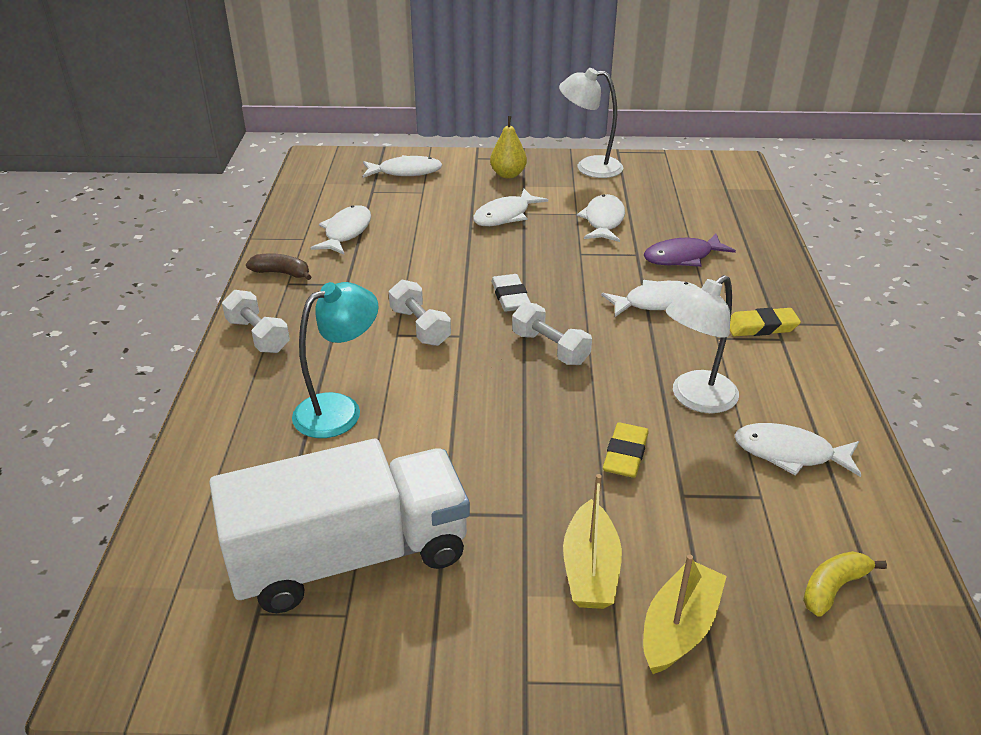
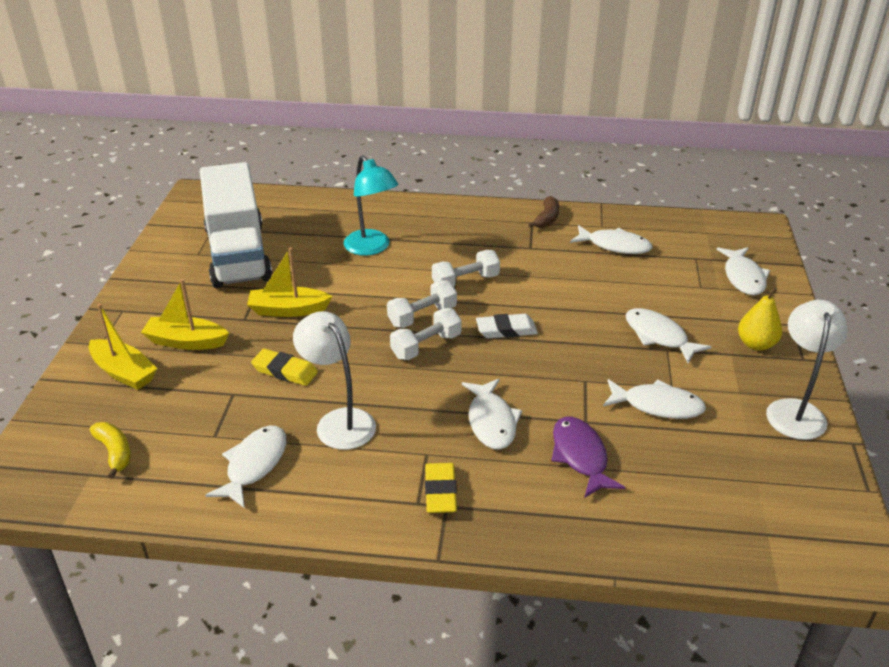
camera: 95 degrees right, 0 degrees up
(258, 336) = (462, 214): white dumbbell -> white dumbbell (422, 316)
(497, 472) = (288, 310): none -> yellow boat

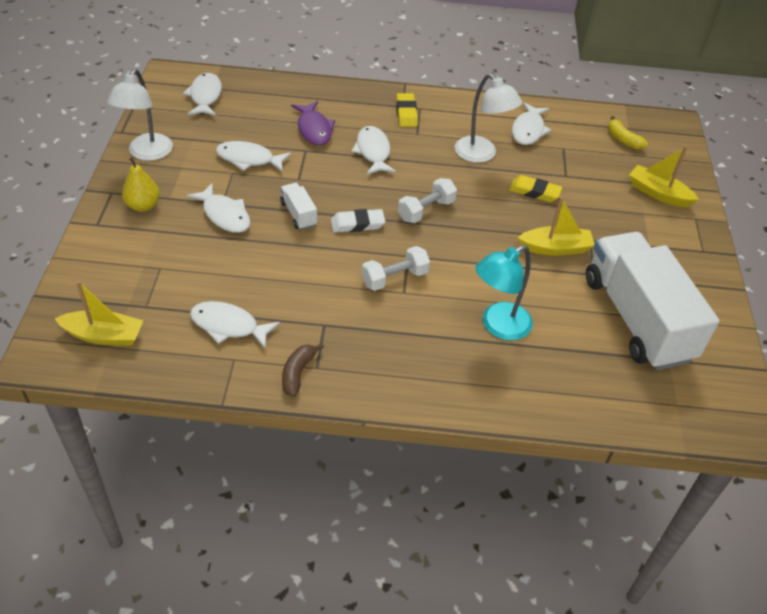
camera: 175 degrees right, 10 degrees up
(186, 342) = (627, 219): yellow boat -> yellow boat (104, 335)
(371, 248) = (498, 326): turquoise lamp -> turquoise lamp turned 90 degrees counterclockwise
(422, 316) = (433, 239): white dumbbell -> none
(575, 339) = (298, 214): none -> white truck
(743, 277) = (109, 278): white fish -> white fish (205, 96)

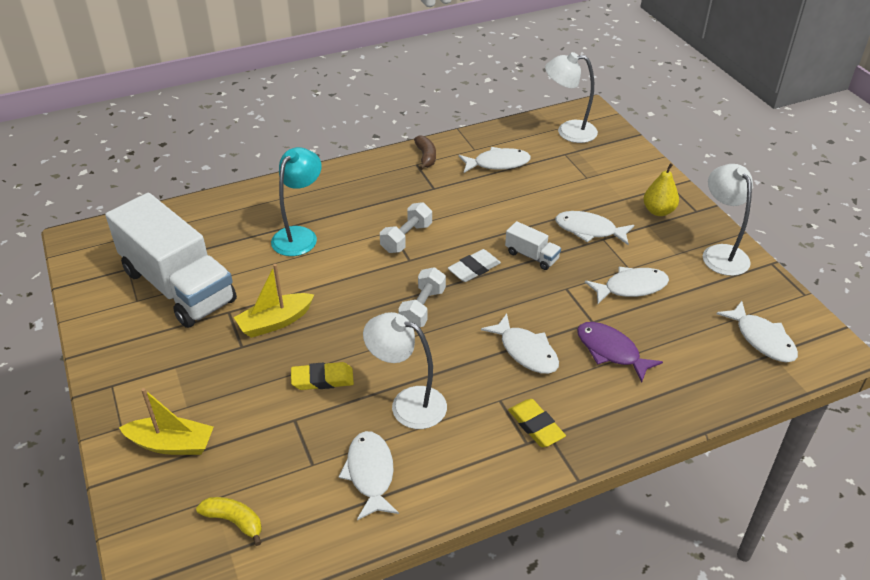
camera: 155 degrees right, 5 degrees down
(104, 335) = (568, 131): yellow boat -> white lamp

